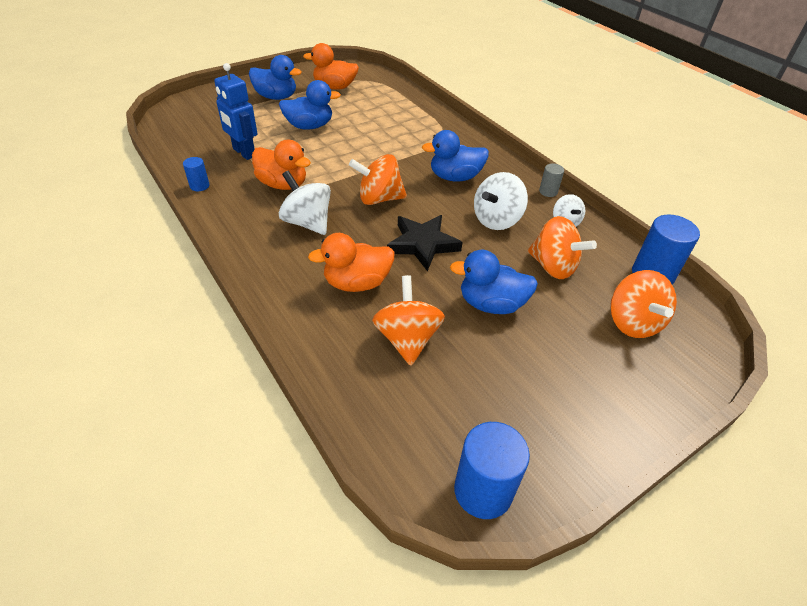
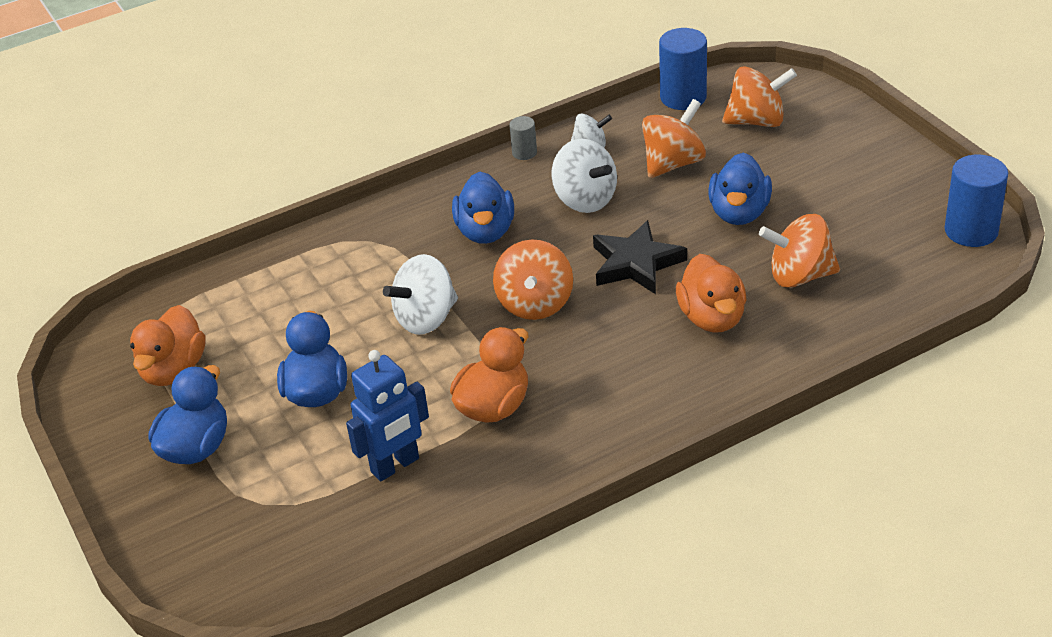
camera: 80 degrees left, 5 degrees down
(199, 186) = (492, 505): blue cylinder -> none
(307, 222) = (590, 371): white spinning top -> white spinning top (426, 319)

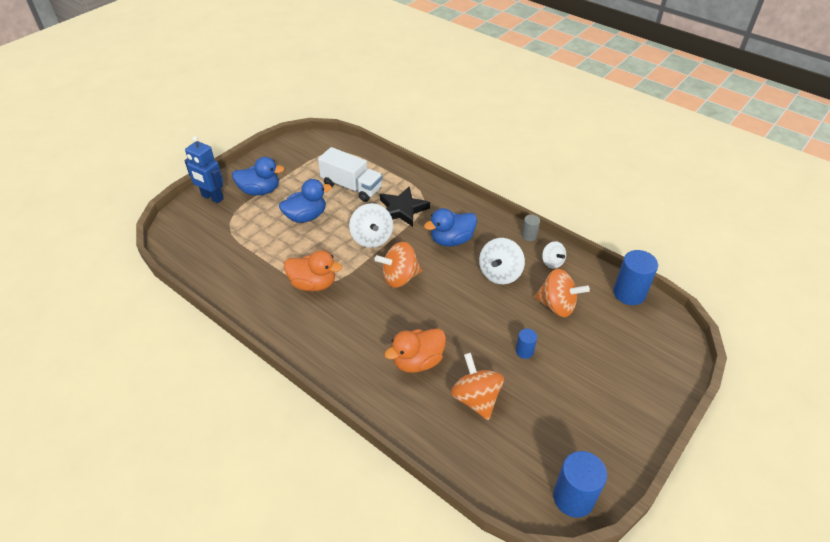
camera: 65 degrees right, 5 degrees up
(174, 370) = (307, 167): orange duck -> none
(275, 320) = (351, 187): none -> white truck
(395, 466) = (262, 260): blue robot -> blue robot (212, 197)
(426, 319) = (372, 238): white spinning top -> white spinning top turned 135 degrees counterclockwise
(636, 263) = (452, 312): black star -> black star (402, 209)
(739, 213) = (524, 351): blue duck -> blue cylinder
(757, 121) = (627, 338): orange spinning top -> none

